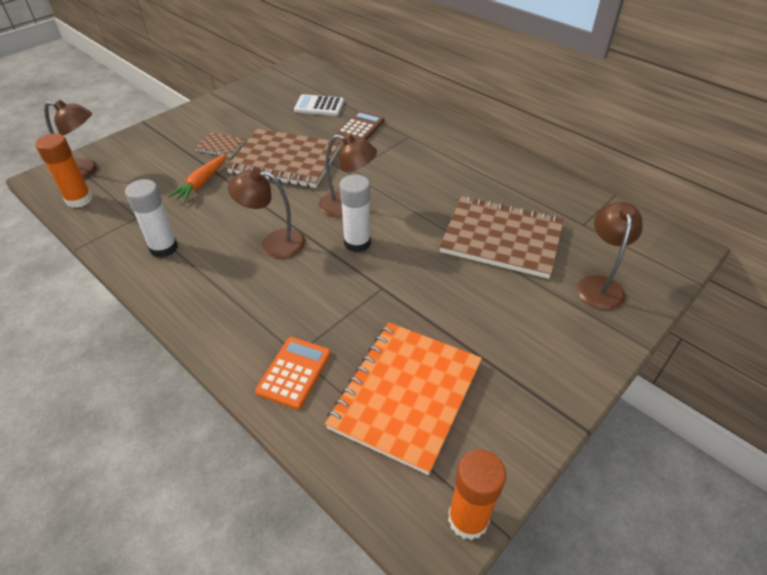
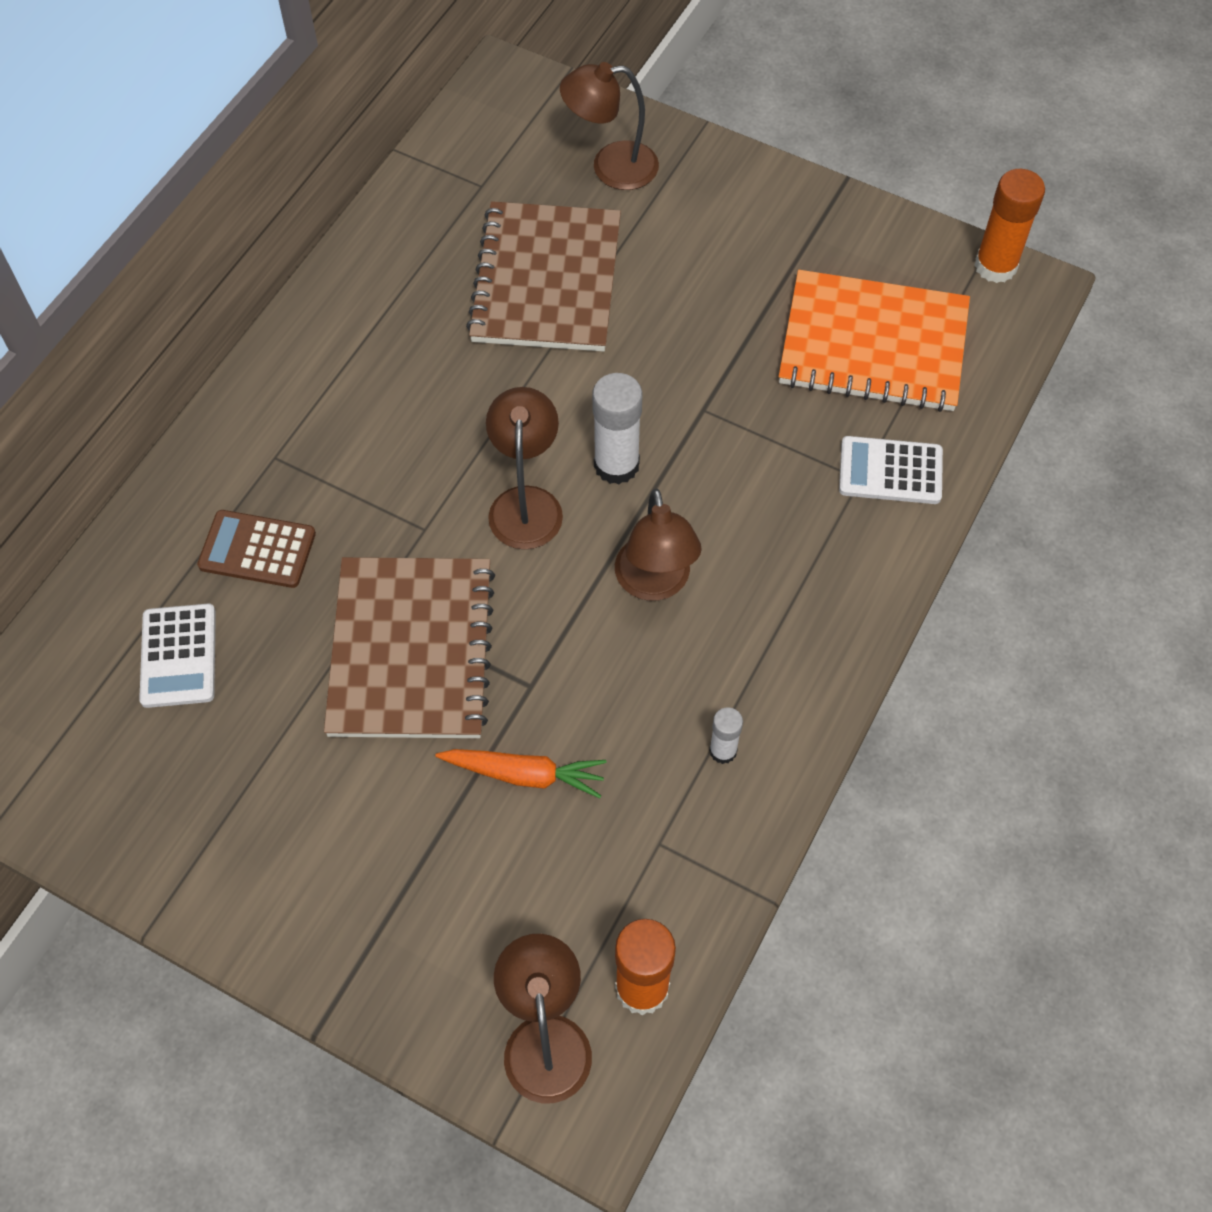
camera: 105 degrees left, 15 degrees up
(164, 248) = (723, 751): white glue stick -> white glue stick, size x0.55
(220, 146) = (386, 797): brown notebook -> none
(294, 372) = (890, 471): orange calculator -> white calculator

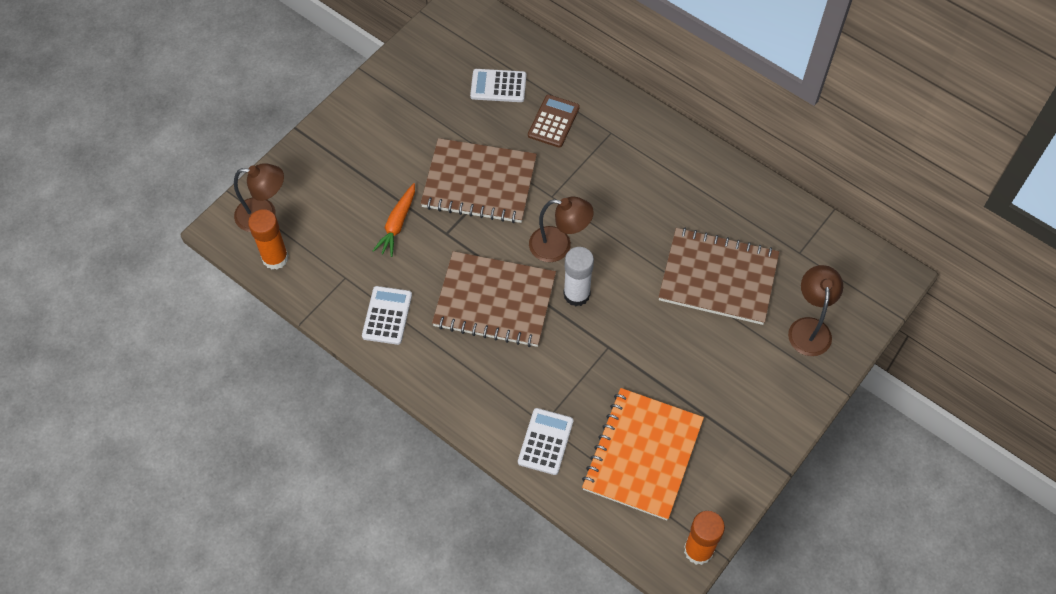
camera: 100 degrees right, 0 degrees up
(655, 583) = (494, 301): brown lamp -> brown notebook
(723, 751) = (387, 315): white glue stick -> white calculator

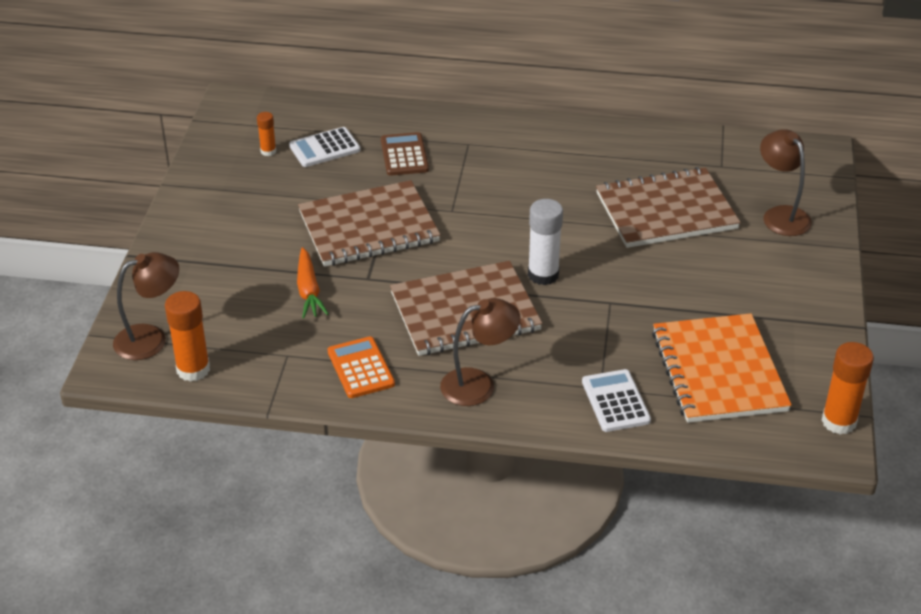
camera: 30 degrees left, 20 degrees down
(387, 315) = (361, 368): white calculator -> orange calculator
(455, 70) = (268, 151): none -> orange glue stick
(559, 246) = (492, 245): brown lamp -> brown lamp (478, 384)

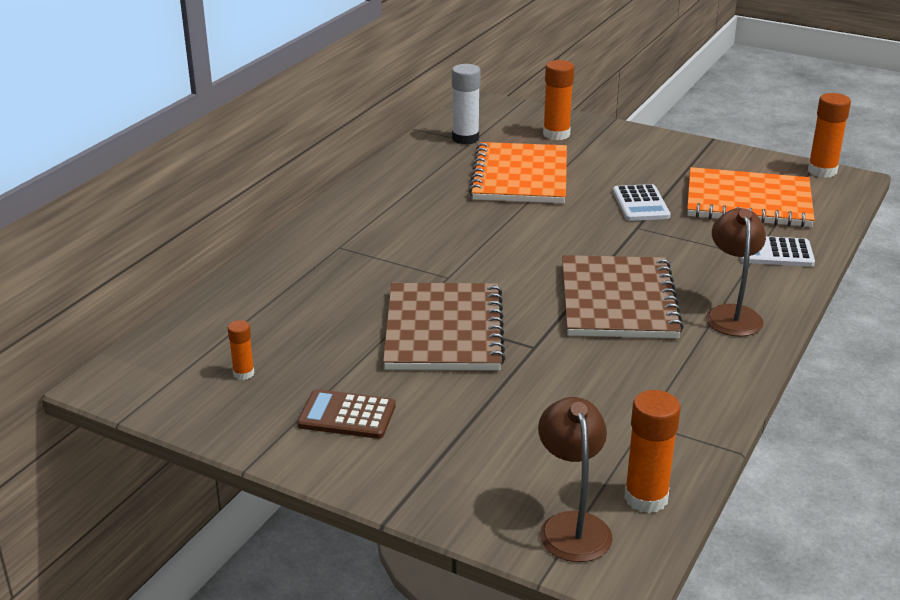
camera: 70 degrees left, 10 degrees down
(309, 290) = (535, 389): orange carrot -> none
(324, 148) = (271, 333): white calculator -> white calculator (640, 204)
(361, 368) = (684, 377): orange calculator -> none
(404, 155) = (328, 286): brown calculator -> brown calculator (347, 415)
(543, 275) = (580, 250): white glue stick -> white glue stick (465, 138)
(666, 211) = (520, 176): brown notebook -> orange notebook
(781, 215) = (556, 134): brown lamp -> orange glue stick

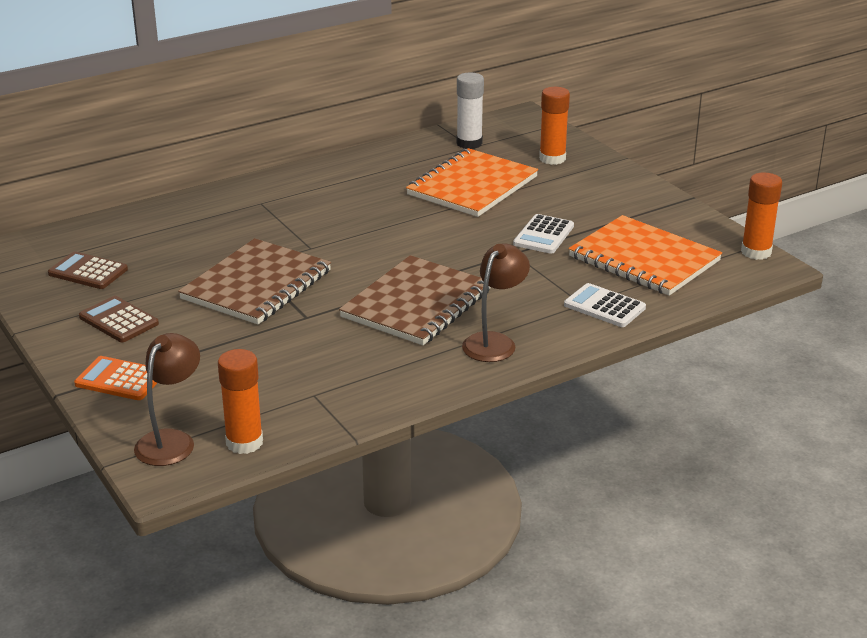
camera: 30 degrees right, 0 degrees up
(243, 373) = (88, 272): orange glue stick -> brown calculator
(431, 480) = (120, 379): none -> orange calculator

